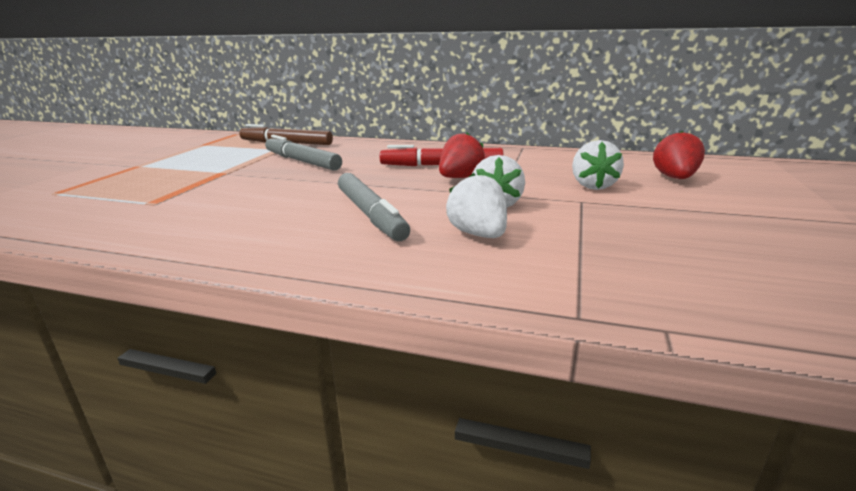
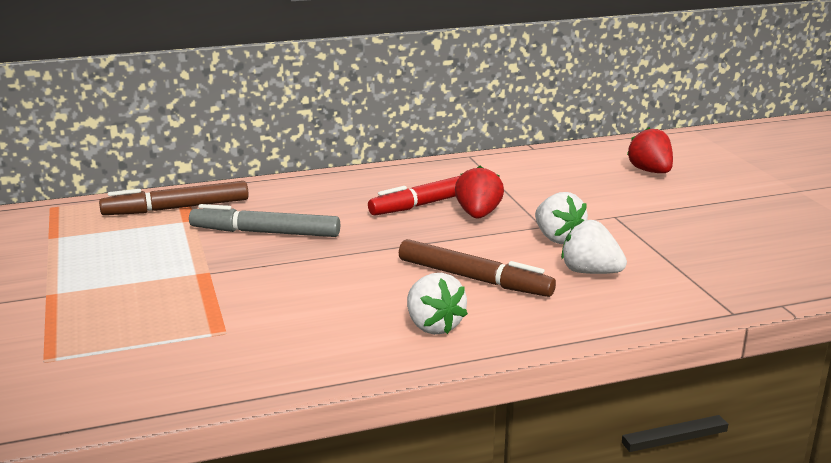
camera: 35 degrees left, 0 degrees up
(370, 214) = (474, 279): grey marker -> brown marker
(593, 186) = (601, 196): white strawberry -> white strawberry (433, 326)

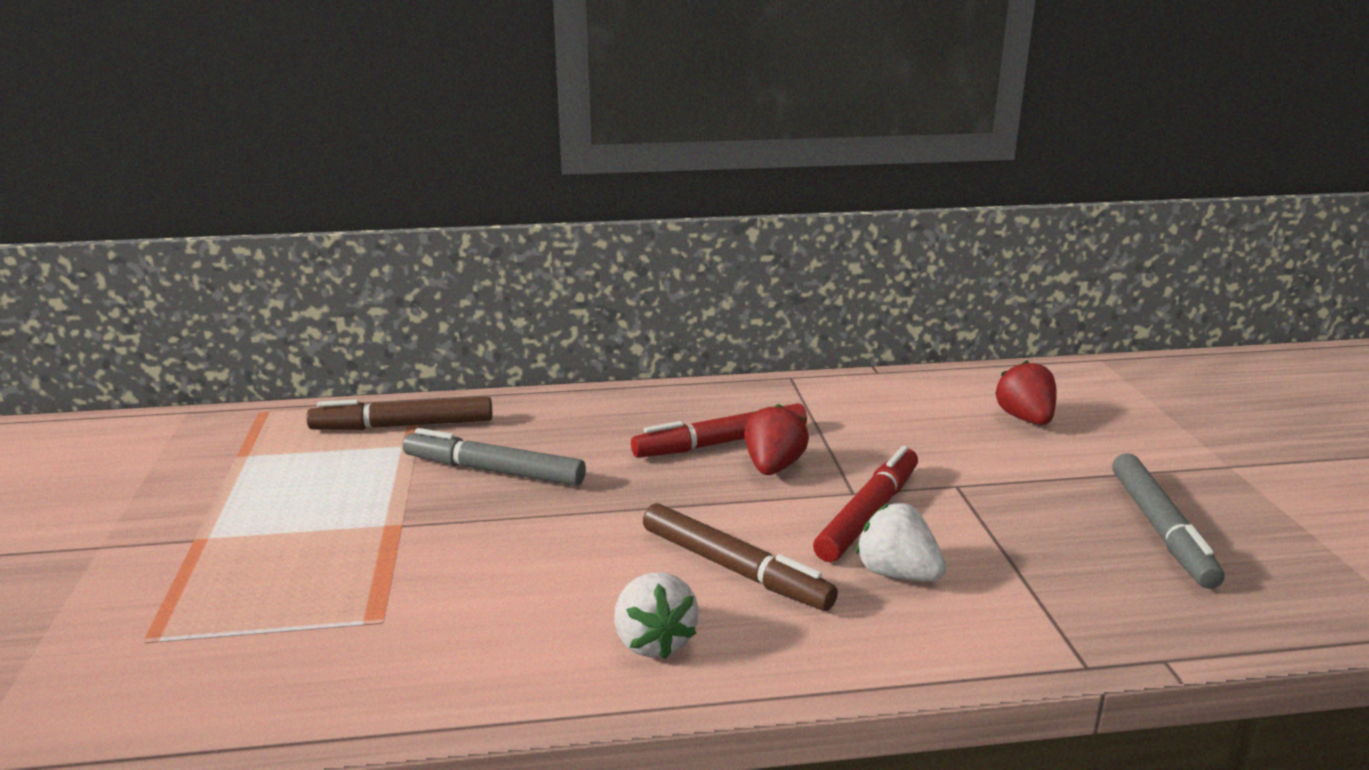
camera: 10 degrees right, 0 degrees up
(557, 238) = (868, 514): white strawberry -> red marker
(761, 231) = (1161, 529): none -> grey marker

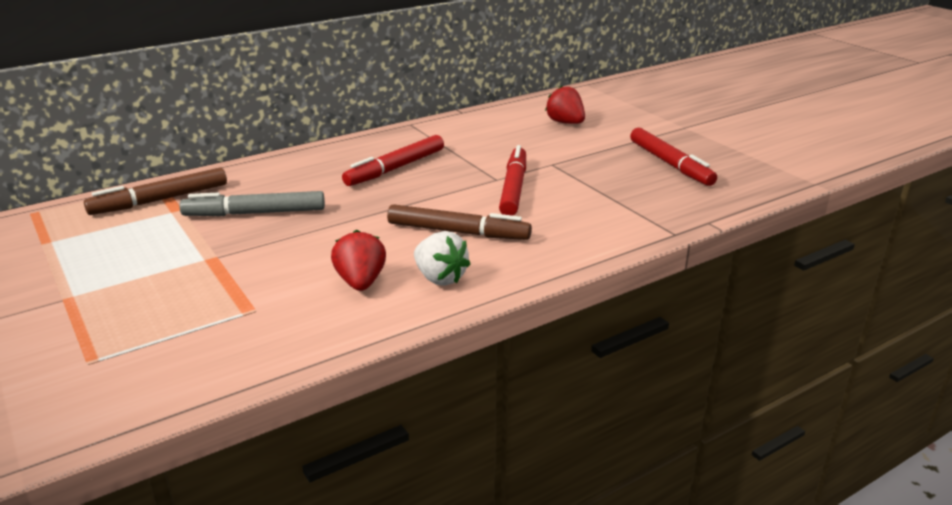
camera: 25 degrees left, 5 degrees up
(773, 467) = (439, 175): red strawberry -> red strawberry (360, 282)
(897, 574) = (551, 214): white strawberry -> none
(1161, 529) = (670, 164): grey marker -> red marker

